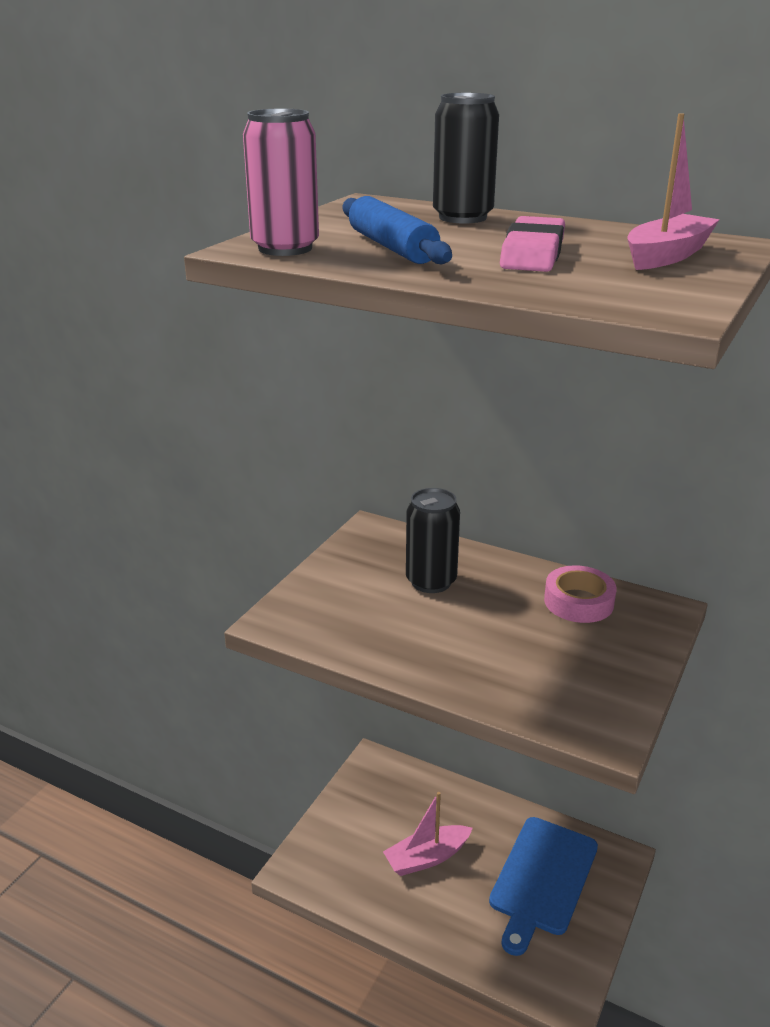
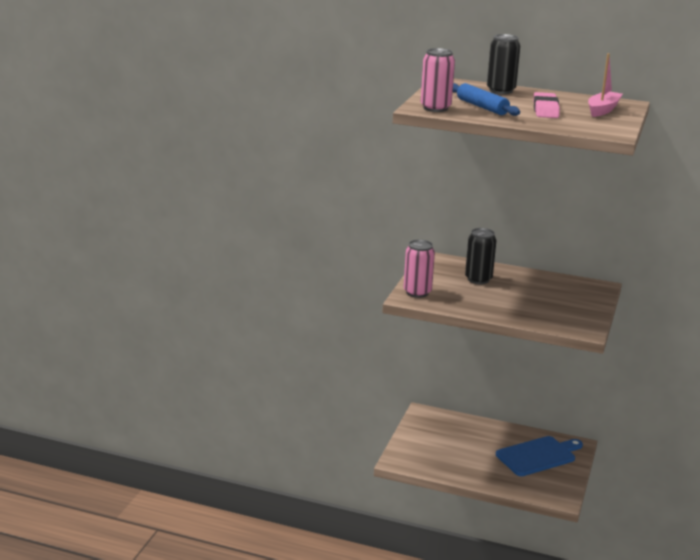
camera: 10 degrees left, 5 degrees down
(302, 608) = (417, 292): none -> pink can
(427, 857) = (470, 451): pink boat -> none
(542, 879) = (538, 456): blue cutting board -> blue cutting board turned 135 degrees counterclockwise
(578, 602) = (557, 285): pink tape -> none

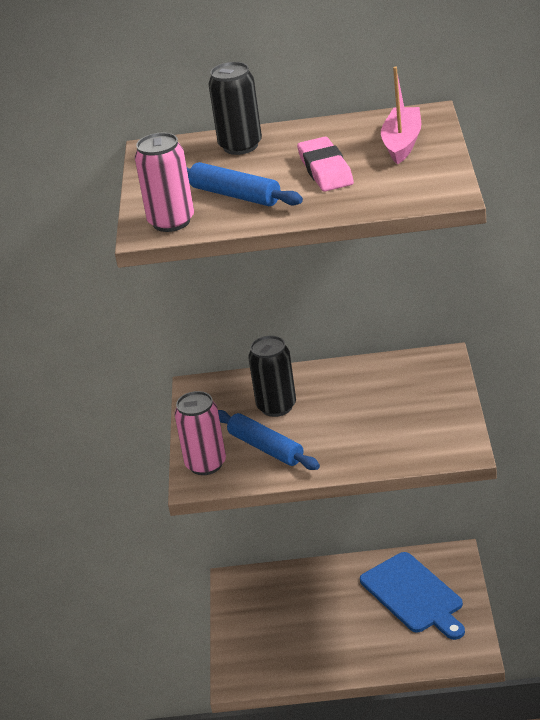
camera: 15 degrees left, 10 degrees up
(459, 295) = (266, 448): none -> blue rolling pin
(538, 456) = (413, 595): blue cutting board -> blue cutting board turned 105 degrees clockwise

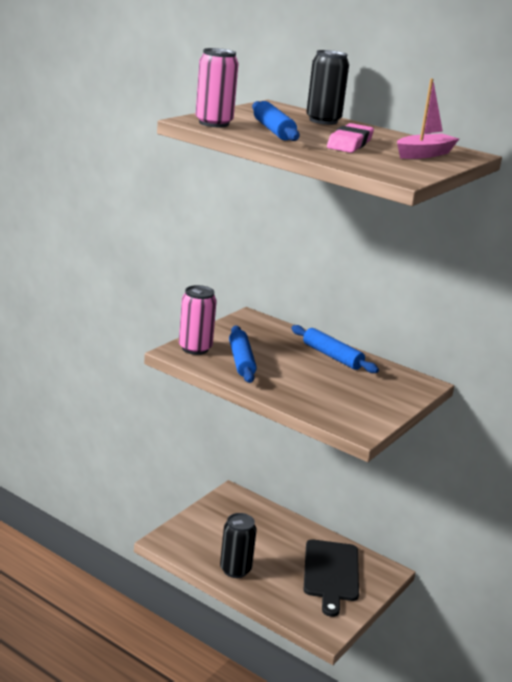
camera: 30 degrees right, 10 degrees down
(276, 407) = (280, 348): black can -> black can (235, 570)
(331, 383) = (332, 356): none -> blue rolling pin
(413, 595) = (331, 573): blue cutting board -> black cutting board

